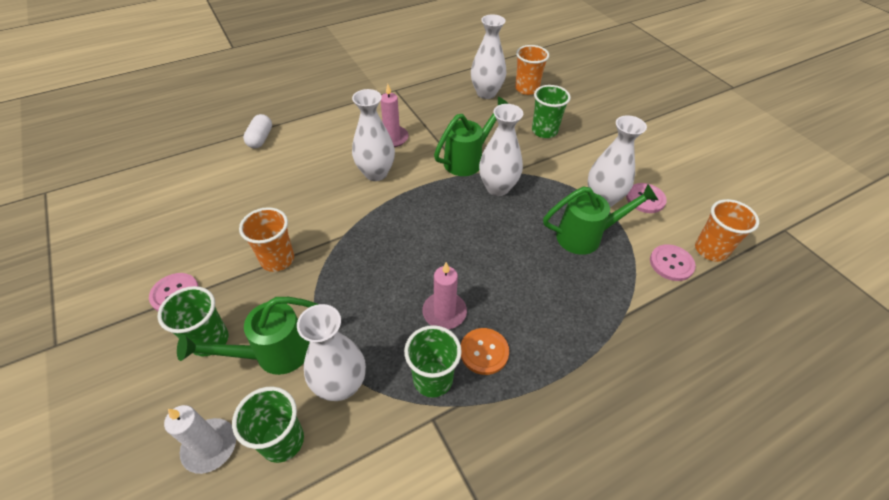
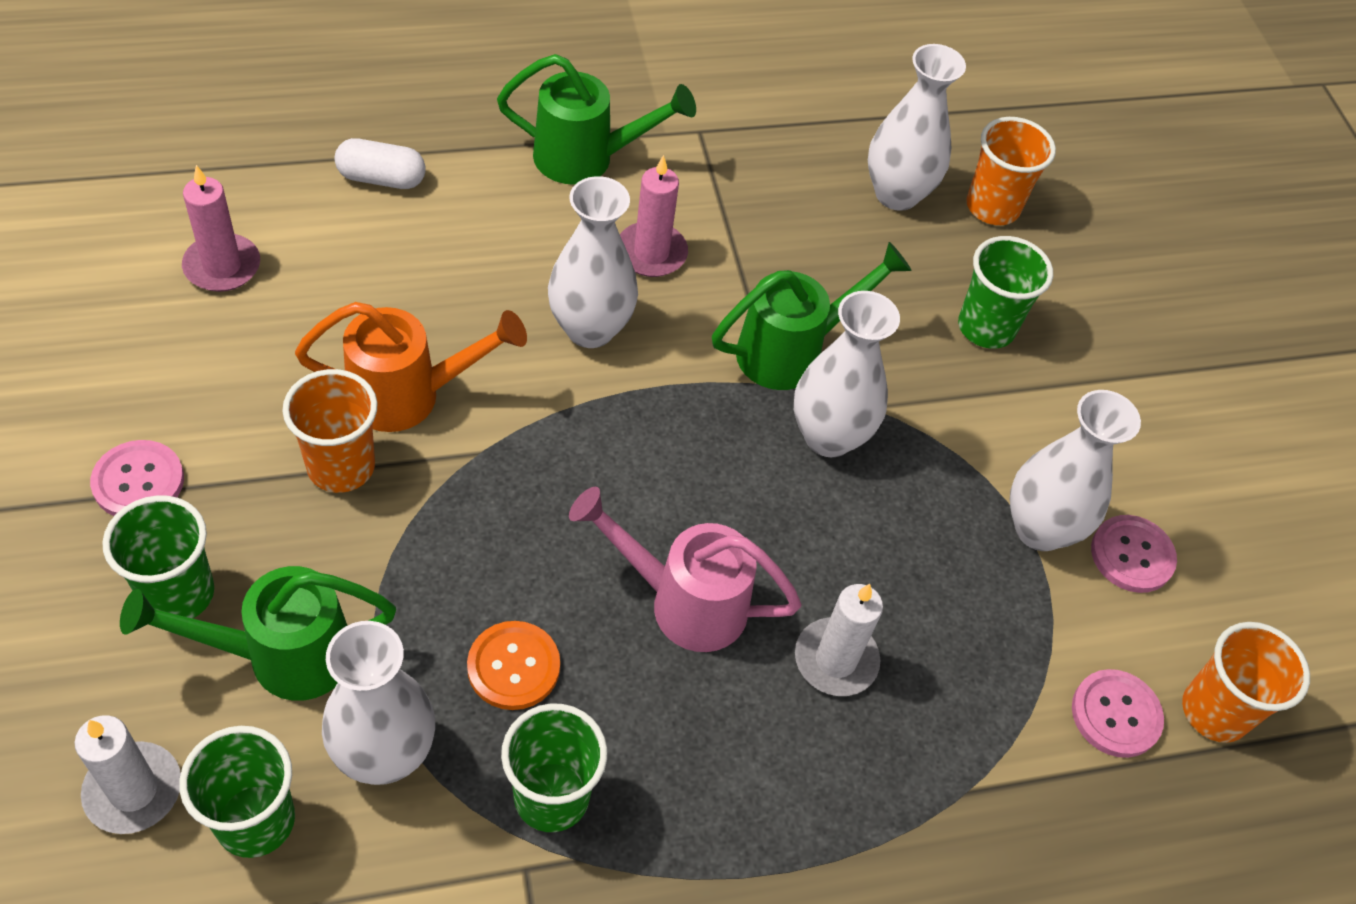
camera: 10 degrees right, 5 degrees up
(260, 139) = (381, 178): white capsule -> white capsule turned 75 degrees clockwise
(301, 221) = (410, 395): none -> orange watering can
(444, 312) = (619, 674): pink candle -> pink candle (222, 266)
(461, 272) = (682, 601): none -> pink watering can
(484, 352) = (665, 775): orange button -> orange button (513, 667)
(541, 277) = (835, 660): none -> white candle
(586, 236) = (967, 601): green watering can -> green watering can (587, 159)

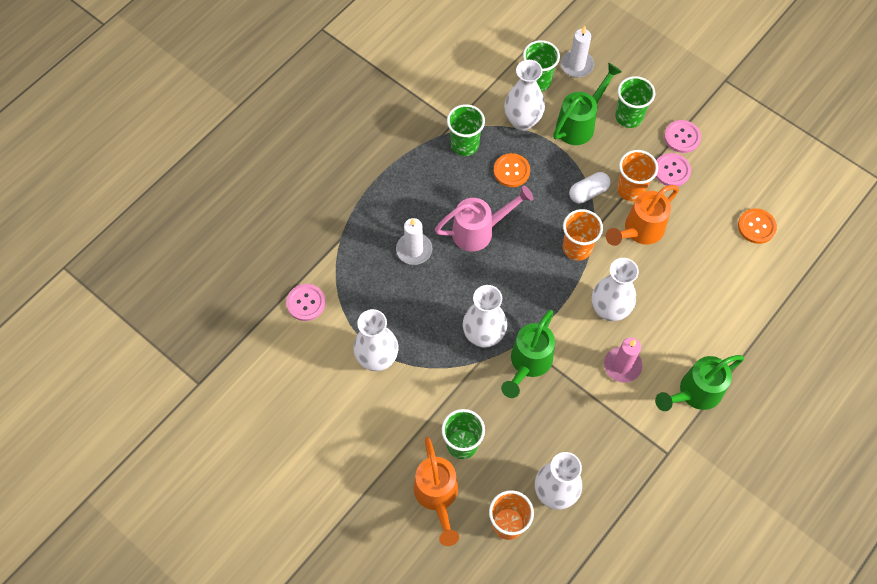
camera: 150 degrees right, 10 degrees up
(222, 266) = (756, 227): pink candle -> orange button
(381, 178) = (754, 311): white capsule -> white capsule (588, 192)
(1072, 295) = (437, 497): none -> orange watering can
(1132, 555) = (335, 375): pink button -> pink button (671, 170)
(1214, 711) = (271, 331): orange cup -> orange cup (577, 248)

